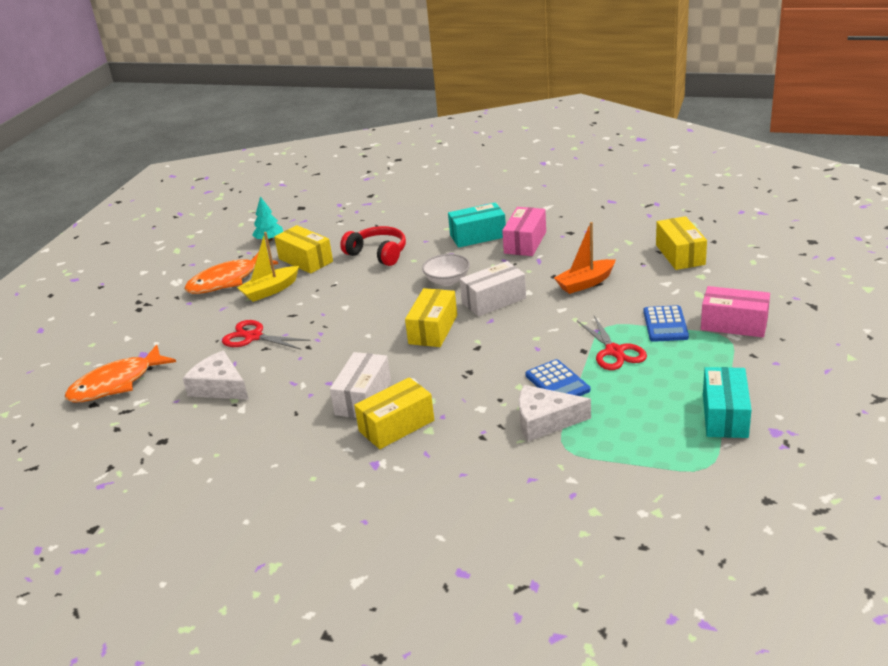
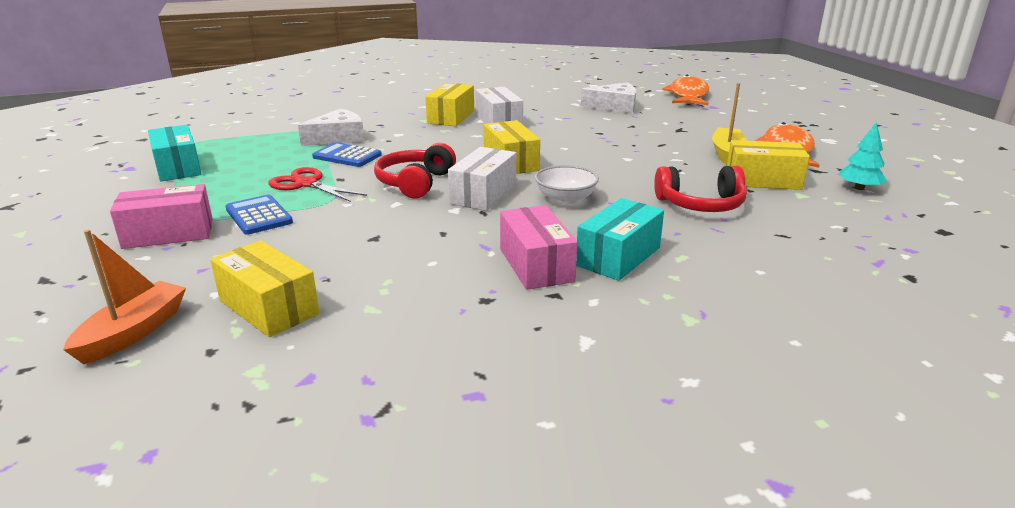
camera: 140 degrees right, 5 degrees down
(253, 337) = (657, 128): red scissors -> none
(529, 327) = (415, 183): none -> red headphones
(585, 283) = (391, 234): orange boat -> orange boat (133, 332)

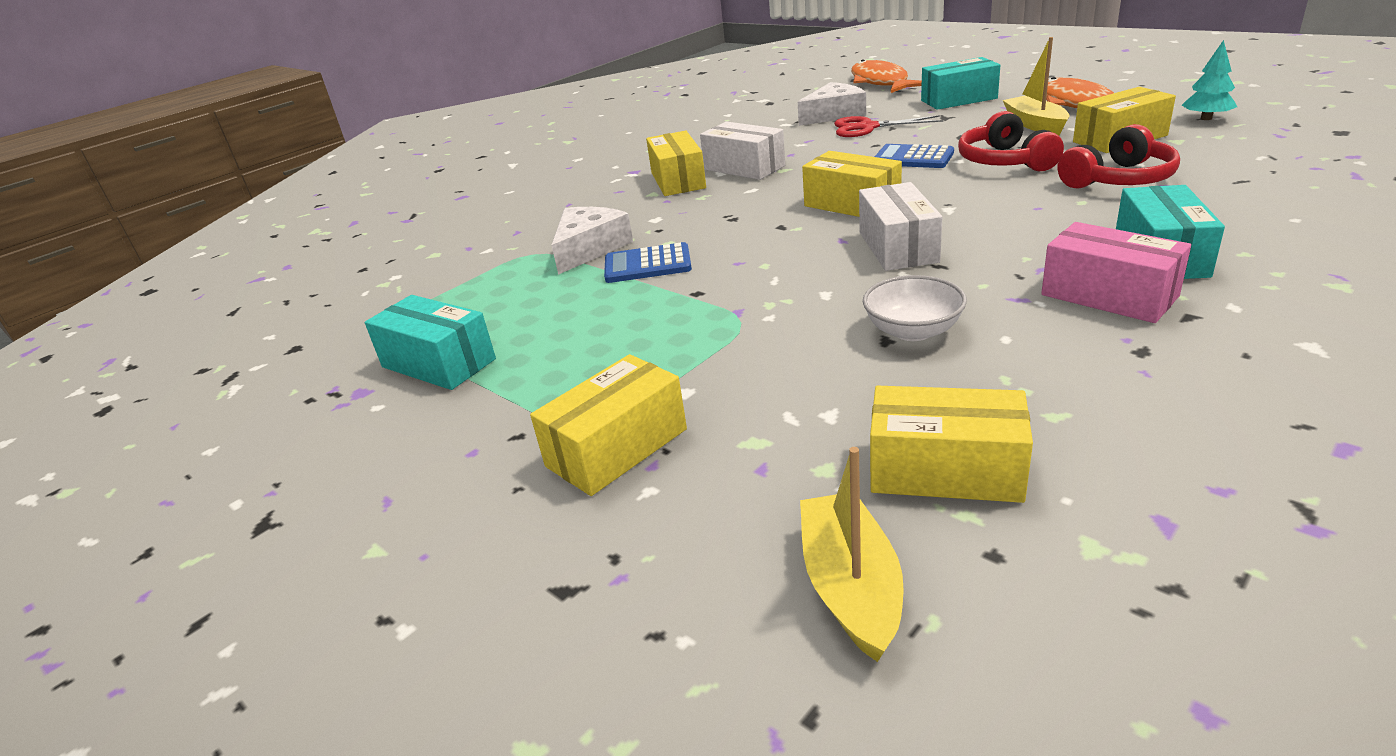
camera: 25 degrees left, 5 degrees up
(133, 332) = (851, 586): orange boat -> yellow boat
(168, 234) = (617, 447): pink box -> yellow box
(259, 216) = (691, 374): blue calculator -> blue calculator (913, 158)
(306, 184) = (668, 314): red scissors -> red scissors (867, 127)
(415, 183) = (796, 263): red headphones -> red headphones (1004, 161)
(565, 199) = (989, 220): white bowl -> white bowl (913, 331)
(713, 121) = (958, 99): none -> turquoise box

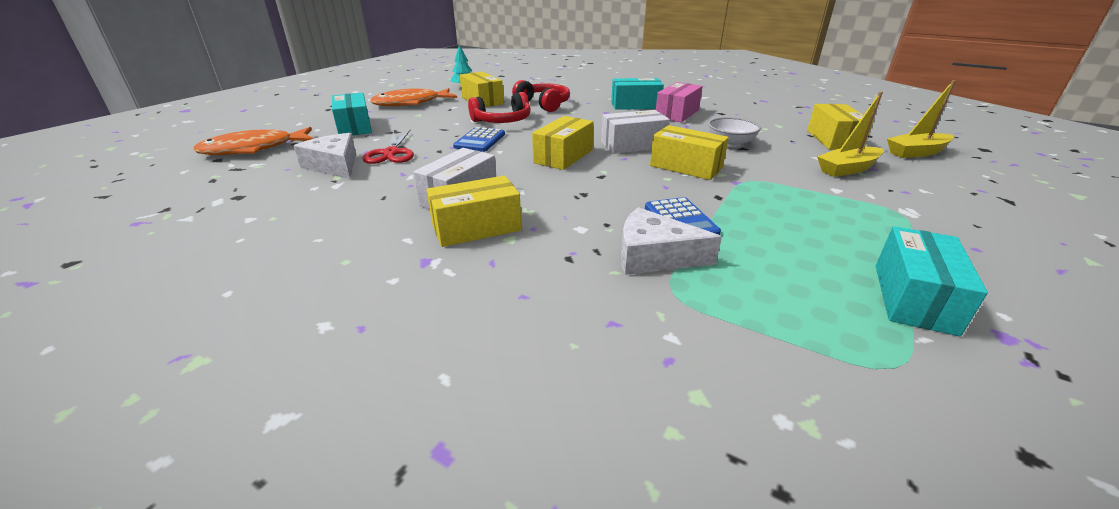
camera: 105 degrees left, 0 degrees up
(617, 447) = (906, 202): yellow box -> yellow box (686, 167)
(1035, 124) = (439, 113): yellow boat -> yellow boat (847, 169)

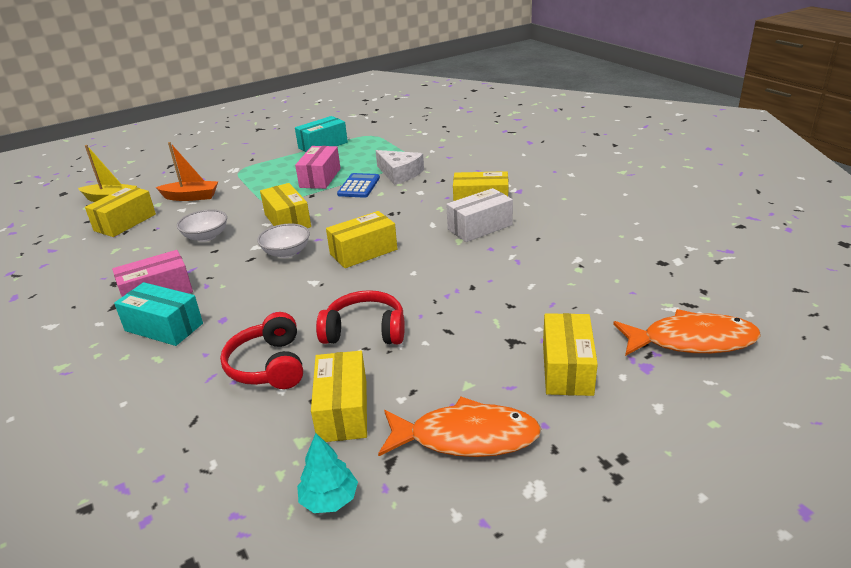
camera: 150 degrees left, 0 degrees up
(334, 165) = (583, 286): white cheese -> none
(354, 127) = (567, 368): turquoise box -> yellow box
(391, 153) = (523, 293): red scissors -> none
(480, 140) = (421, 294): blue calculator -> none
(633, 145) = (286, 252): white box -> white bowl
(759, 222) = (320, 178): none -> pink box
(847, 169) = (191, 197): yellow boat -> orange boat

